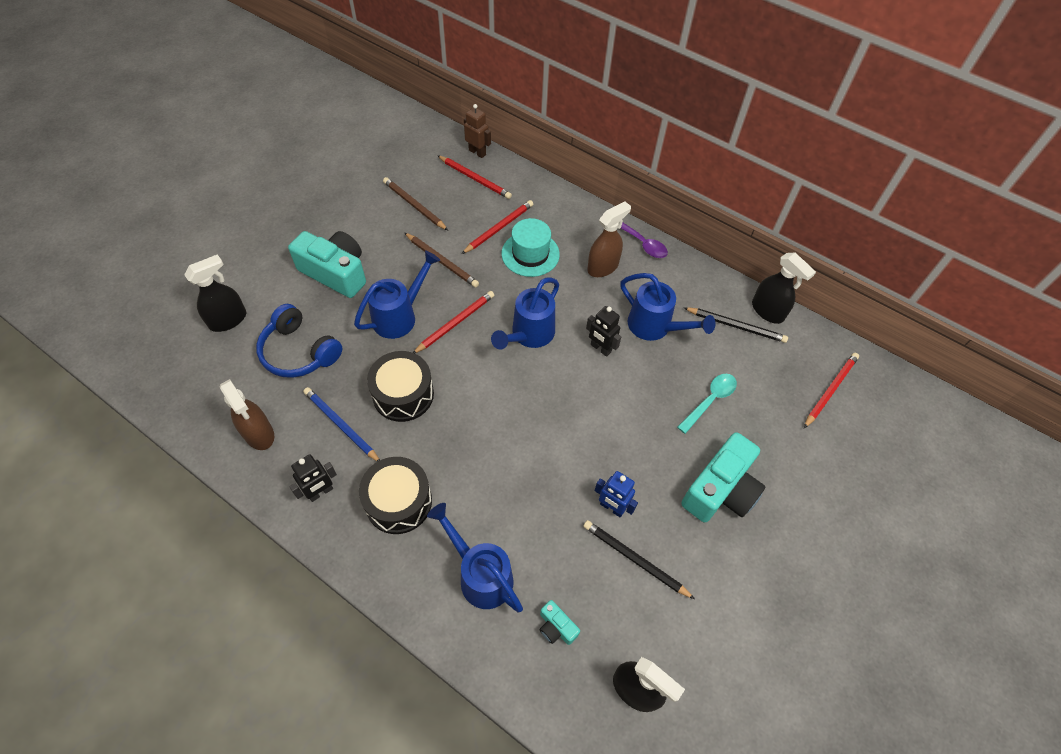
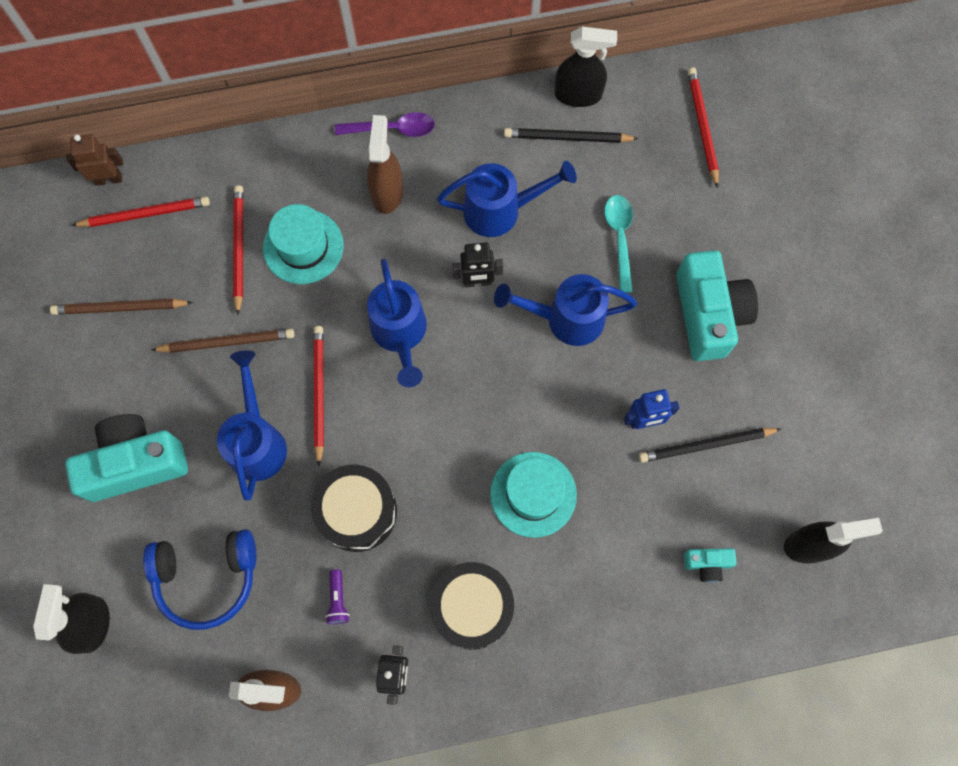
camera: 45 degrees left, 15 degrees up
(341, 425) = (338, 600): blue pencil -> purple flashlight
(481, 575) = (607, 590): blue watering can -> blue watering can (566, 319)
(502, 480) = (533, 494): none -> turquoise hat
(736, 326) = (567, 138): black pencil -> black pencil turned 150 degrees counterclockwise

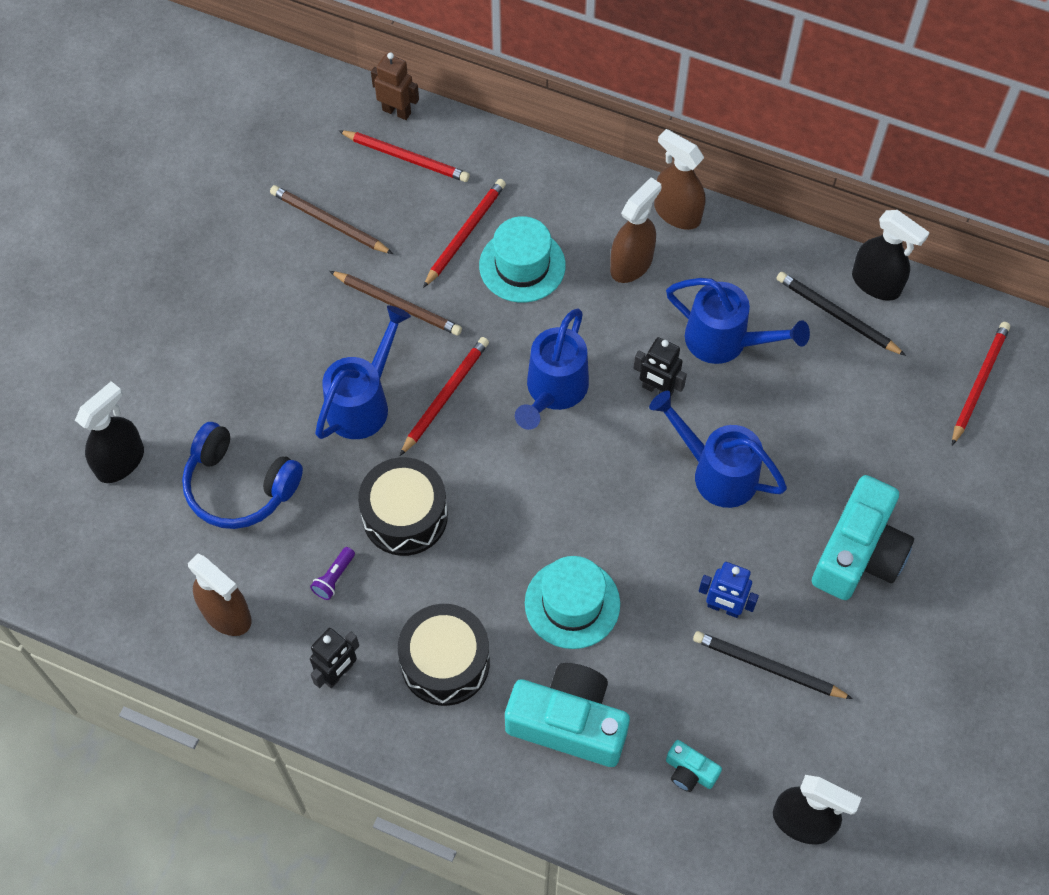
camera: 35 degrees right, 10 degrees down
(135, 463) = (249, 355): turquoise camera -> turquoise camera (568, 723)
(392, 129) = (677, 213): purple spoon -> brown spray bottle
(619, 238) = (821, 433): turquoise spoon -> none

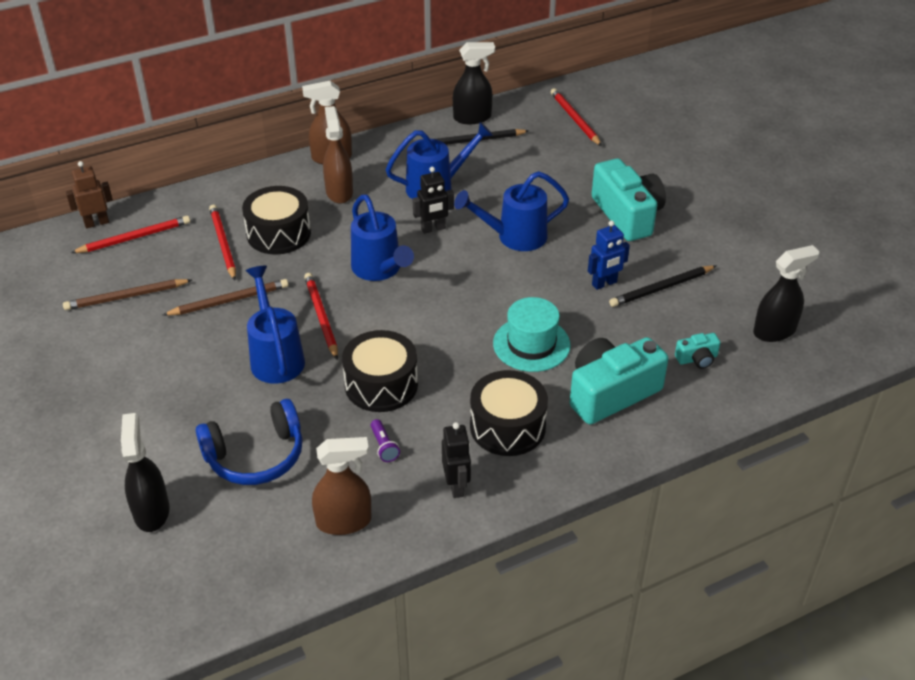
camera: 50 degrees left, 20 degrees down
(522, 265) = (278, 233): turquoise hat -> black drum

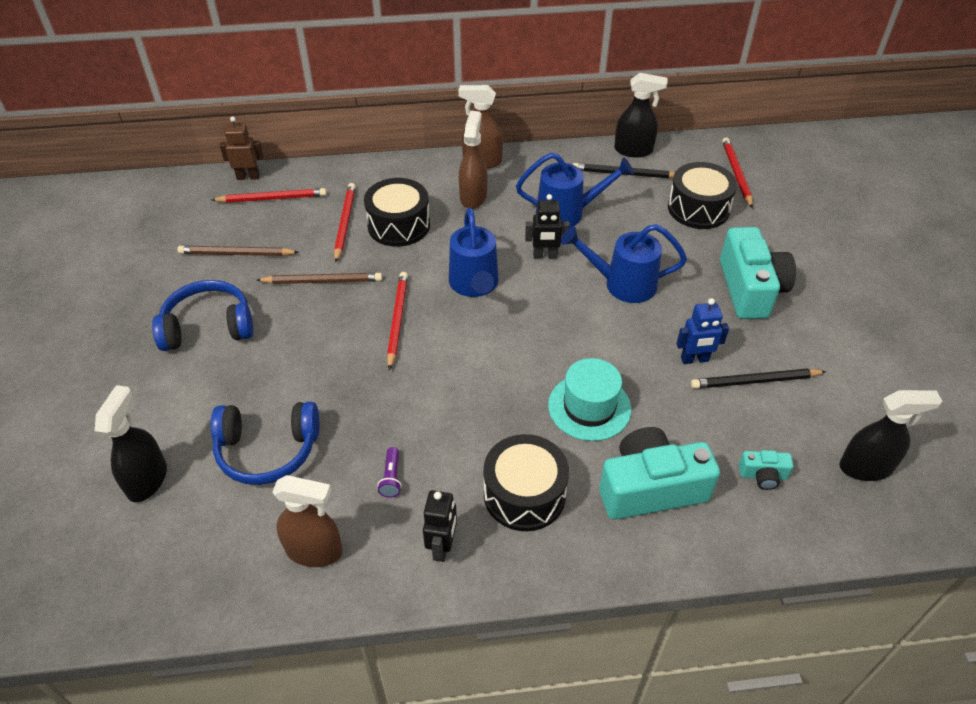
camera: 20 degrees right, 5 degrees up
(135, 368) = (208, 327): none -> blue headphones
(275, 357) = (336, 350): blue watering can -> none
(381, 385) = (420, 409): black drum -> black drum (698, 208)

